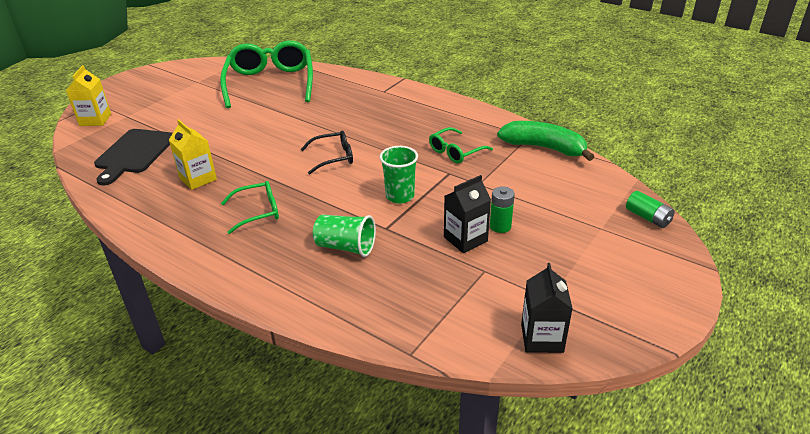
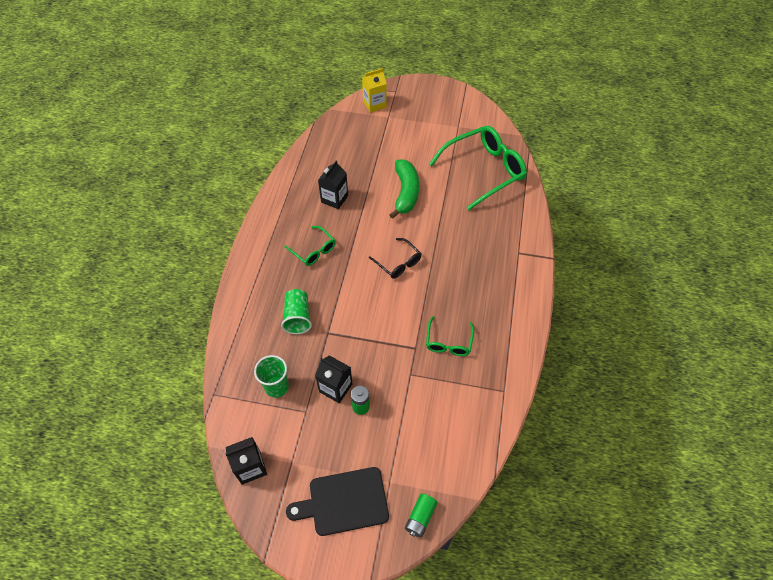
camera: 65 degrees right, 20 degrees up
(134, 153) = (346, 149): black cutting board -> black cutting board (344, 501)
(198, 179) = (334, 199): yellow carton -> black carton
(400, 196) = (369, 326): green cup -> green cup (276, 387)
(455, 152) = (448, 342): green glasses -> green glasses turned 105 degrees counterclockwise
(544, 148) = (490, 409): green banana -> green banana (405, 193)

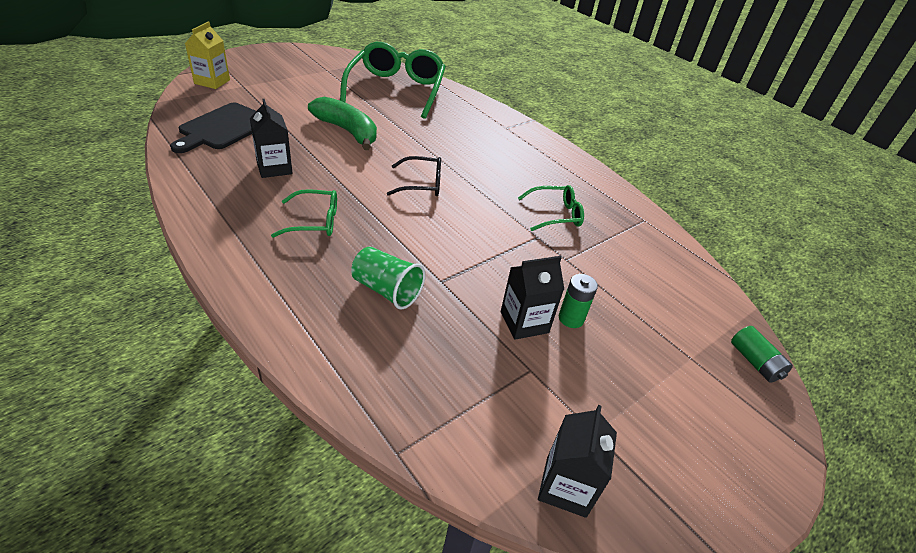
camera: 55 degrees left, 15 degrees down
(276, 387) = (464, 374): green cup -> none
(344, 501) = (692, 415): black cutting board -> black cutting board (223, 128)
(448, 342) = (555, 214): green glasses -> green glasses turned 60 degrees counterclockwise

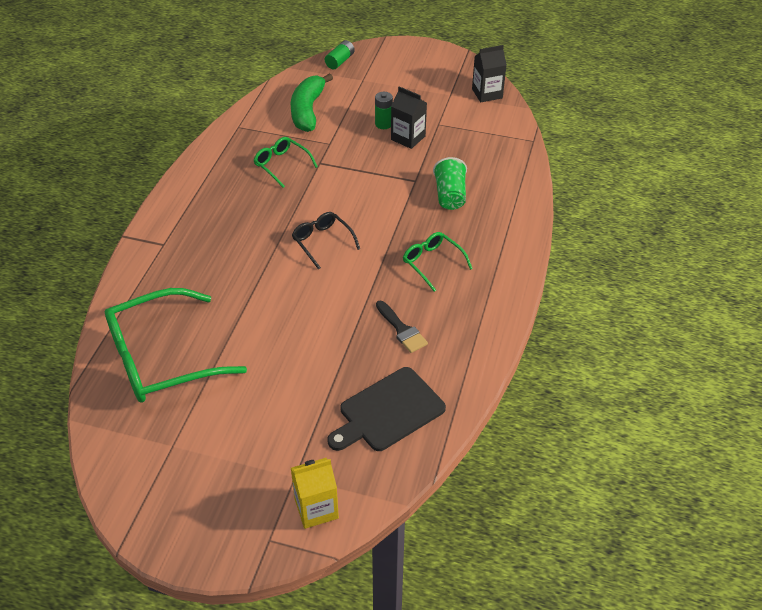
camera: 120 degrees left, 5 degrees up
(223, 128) = (388, 411): black cutting board -> black cutting board turned 150 degrees clockwise
(274, 168) = (402, 330): black carton -> black brush
(347, 131) = (293, 332): green banana -> green banana (308, 110)

